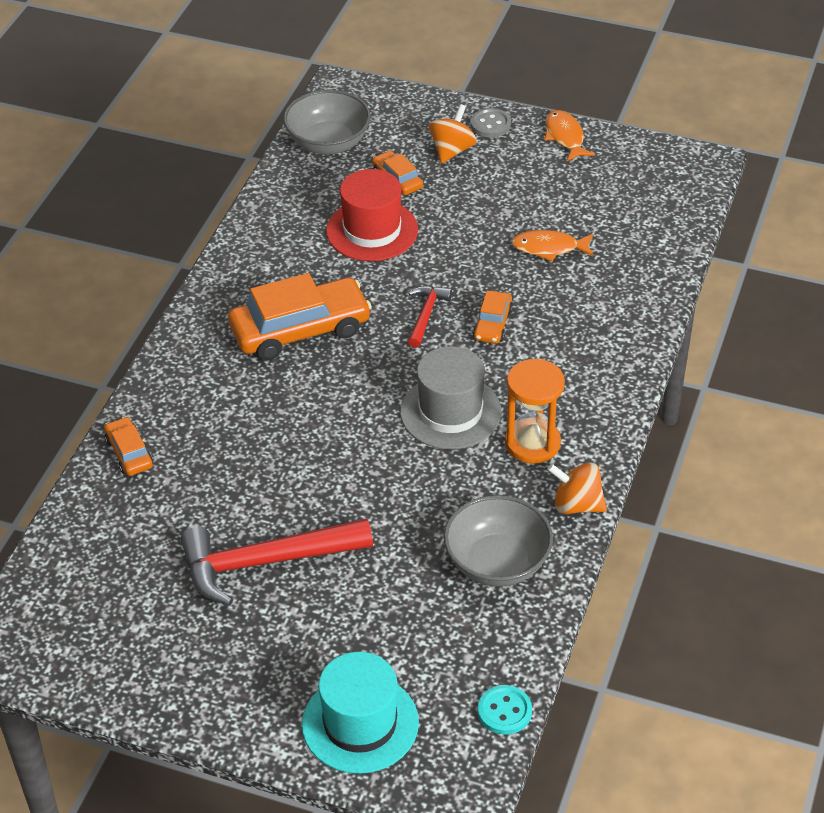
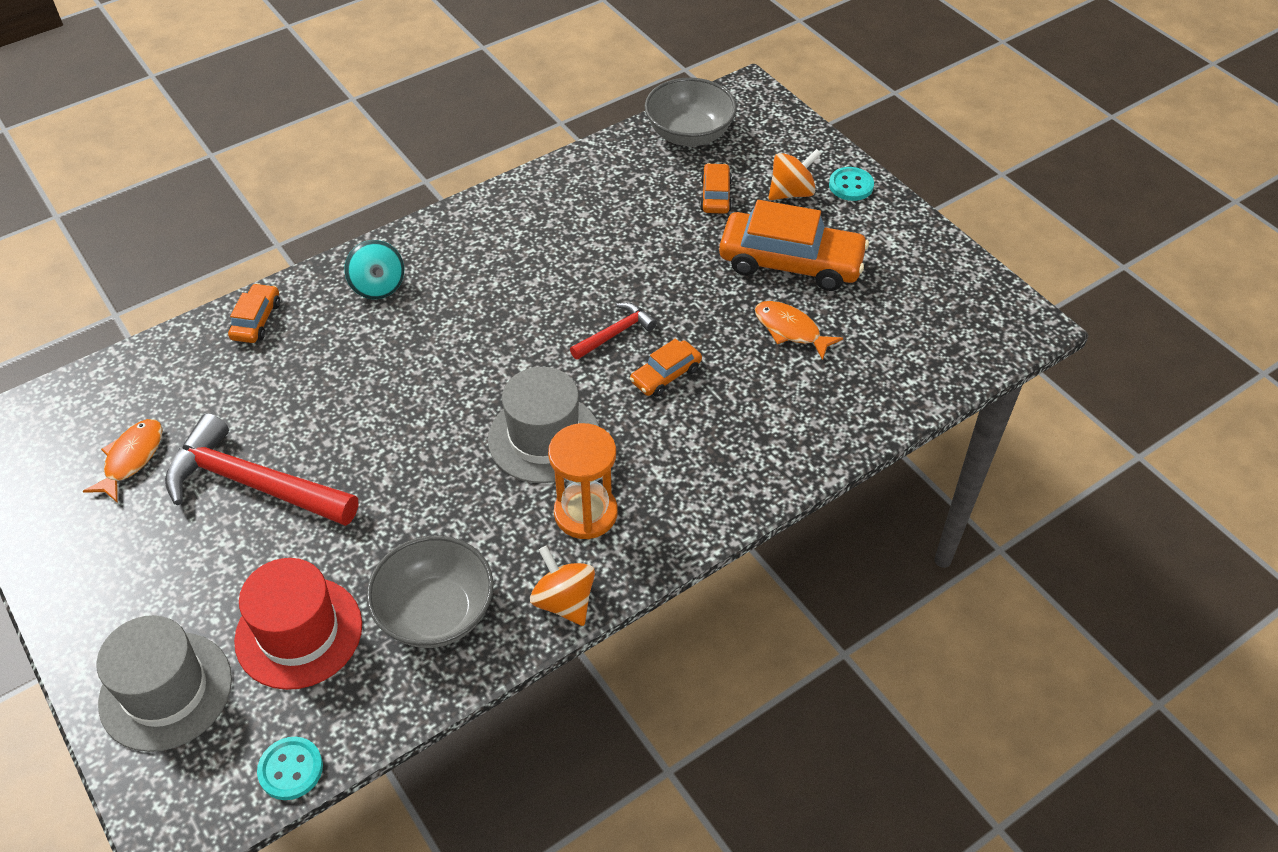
camera: 35 degrees right, 5 degrees up
(202, 377) = (378, 286): none -> turquoise spinning top
(300, 330) = (497, 288): orange car -> orange car (790, 262)
(360, 723) = (166, 691): turquoise hat -> grey hat
(372, 230) = (647, 230): red hat -> red hat (299, 632)
(490, 124) = (851, 185): grey button -> turquoise button
(565, 137) = (911, 231): orange fish -> orange fish (131, 458)

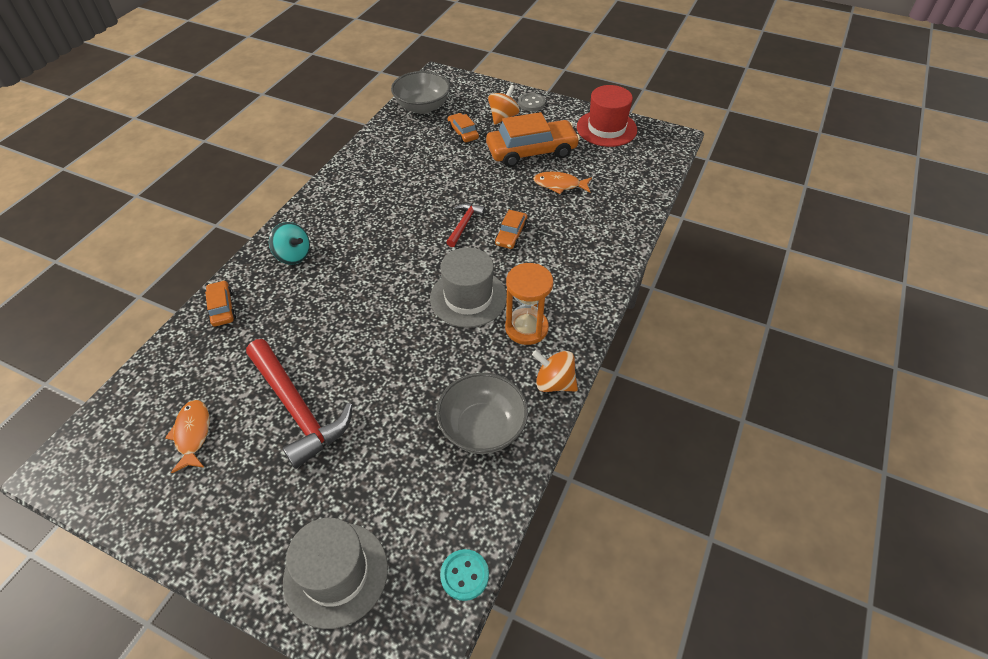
camera: 30 degrees left, 0 degrees up
(253, 483) = (297, 409): red hammer -> red hammer turned 120 degrees counterclockwise
(299, 632) = (402, 486): red hat -> red hat (606, 128)
(851, 185) = (531, 103): turquoise button -> grey button

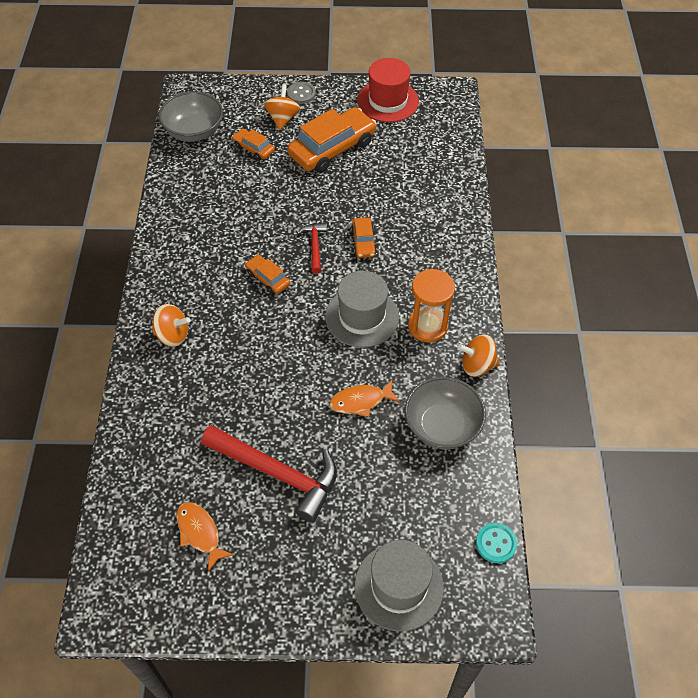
camera: 25 degrees left, 5 degrees up
(222, 308) = (140, 412): orange car -> orange car (268, 278)
(293, 255) = (172, 335): turquoise spinning top -> orange spinning top
(559, 185) = (378, 176): orange fish -> orange fish (360, 401)

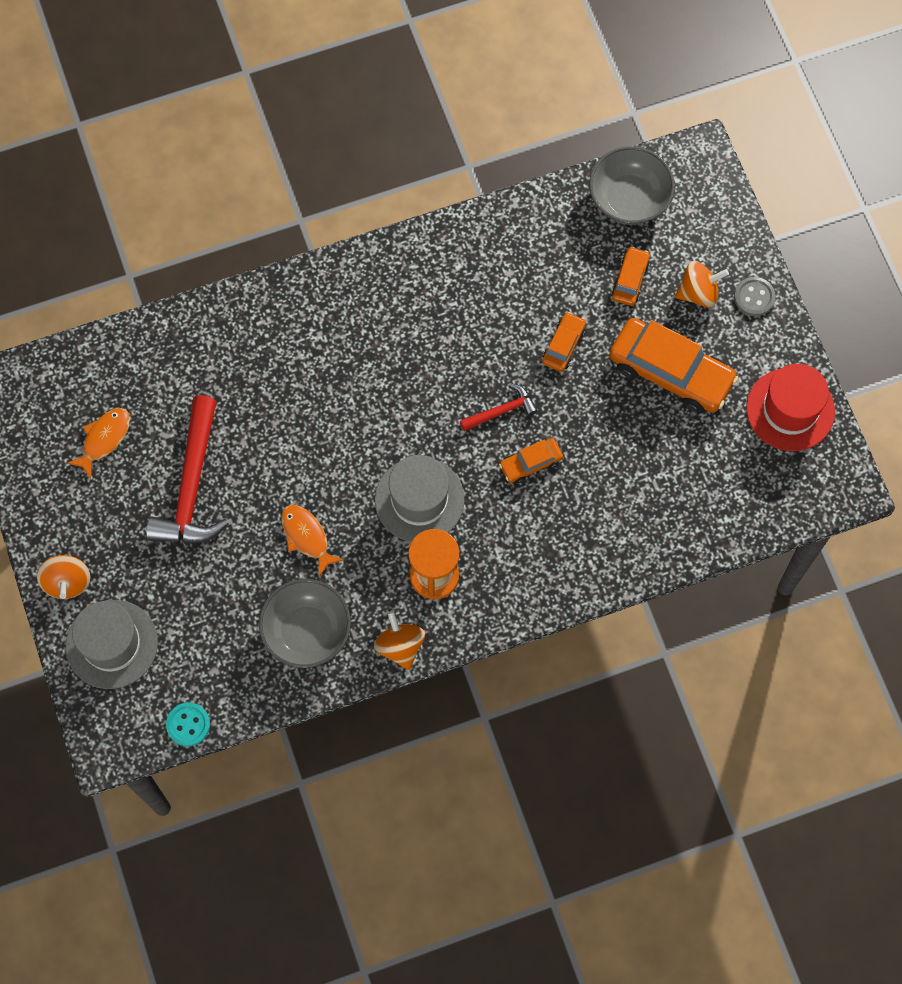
camera: 70 degrees right, 15 degrees up
(172, 335) = (318, 312): orange spinning top -> orange spinning top (67, 582)
(268, 278) = (433, 378): orange car -> orange car (563, 345)

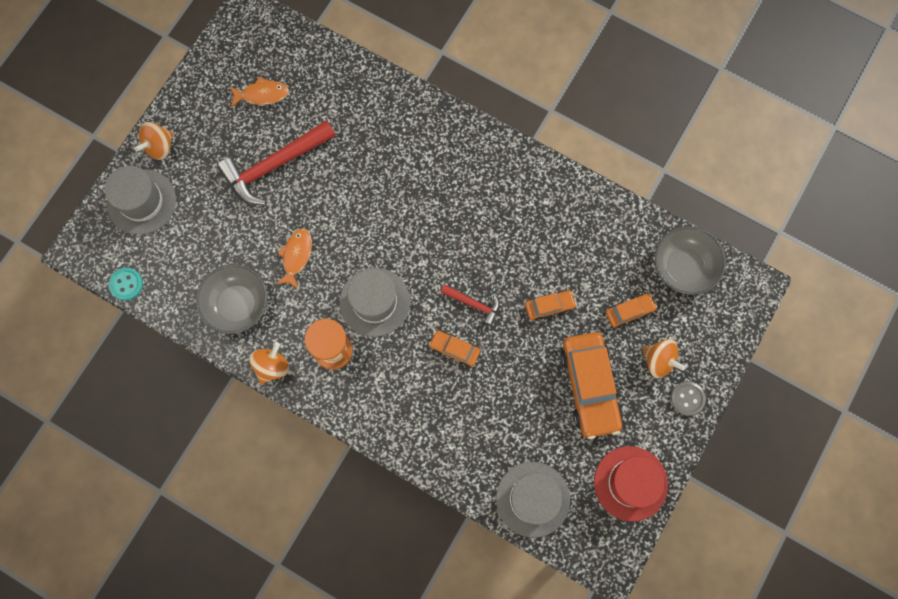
camera: 50 degrees right, 5 degrees up
(733, 507) = (532, 499): none -> grey hat

